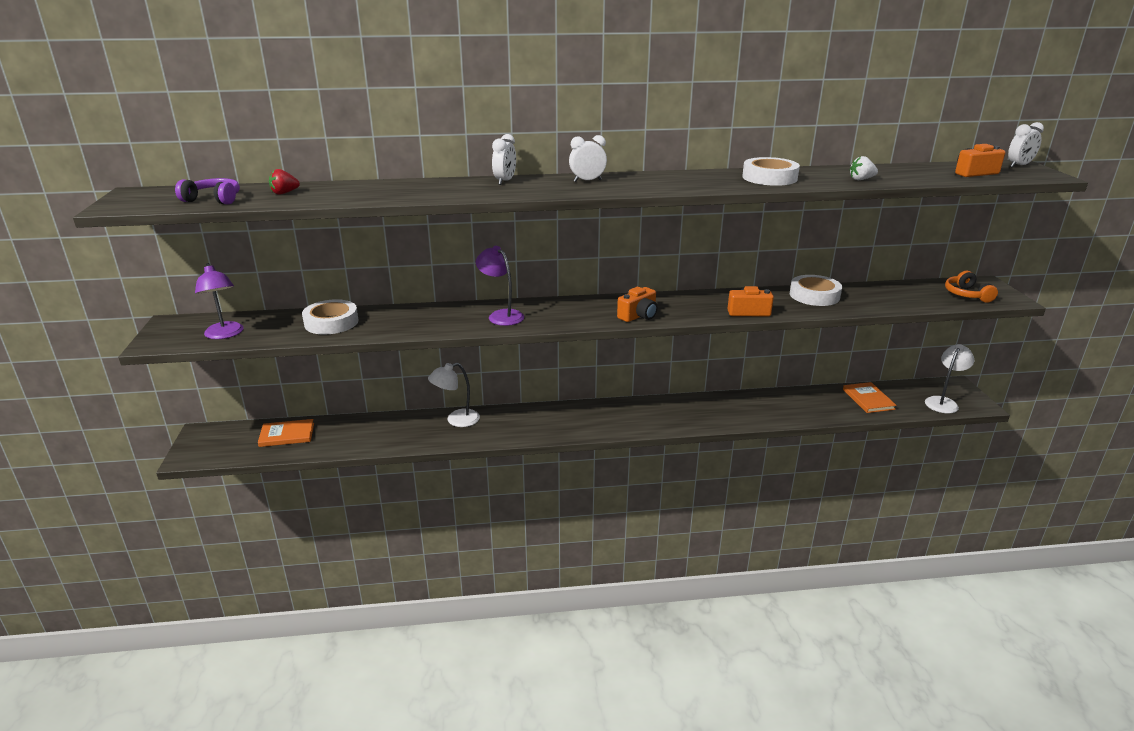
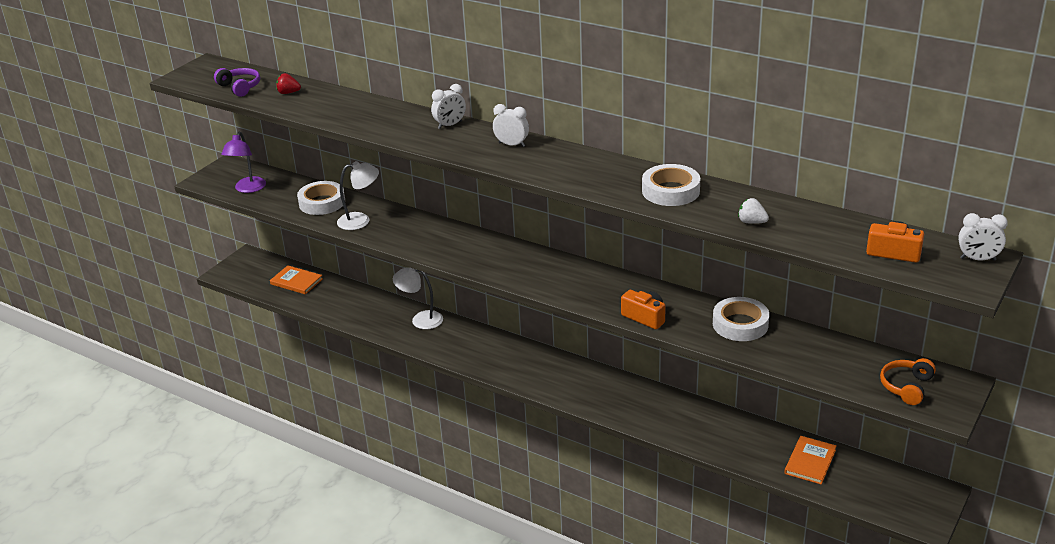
camera: 40 degrees right, 5 degrees up
(501, 315) = (442, 241): purple lamp -> none
(638, 316) = (546, 284): orange camera -> none
(943, 402) = (889, 502): white lamp -> white lamp (360, 220)

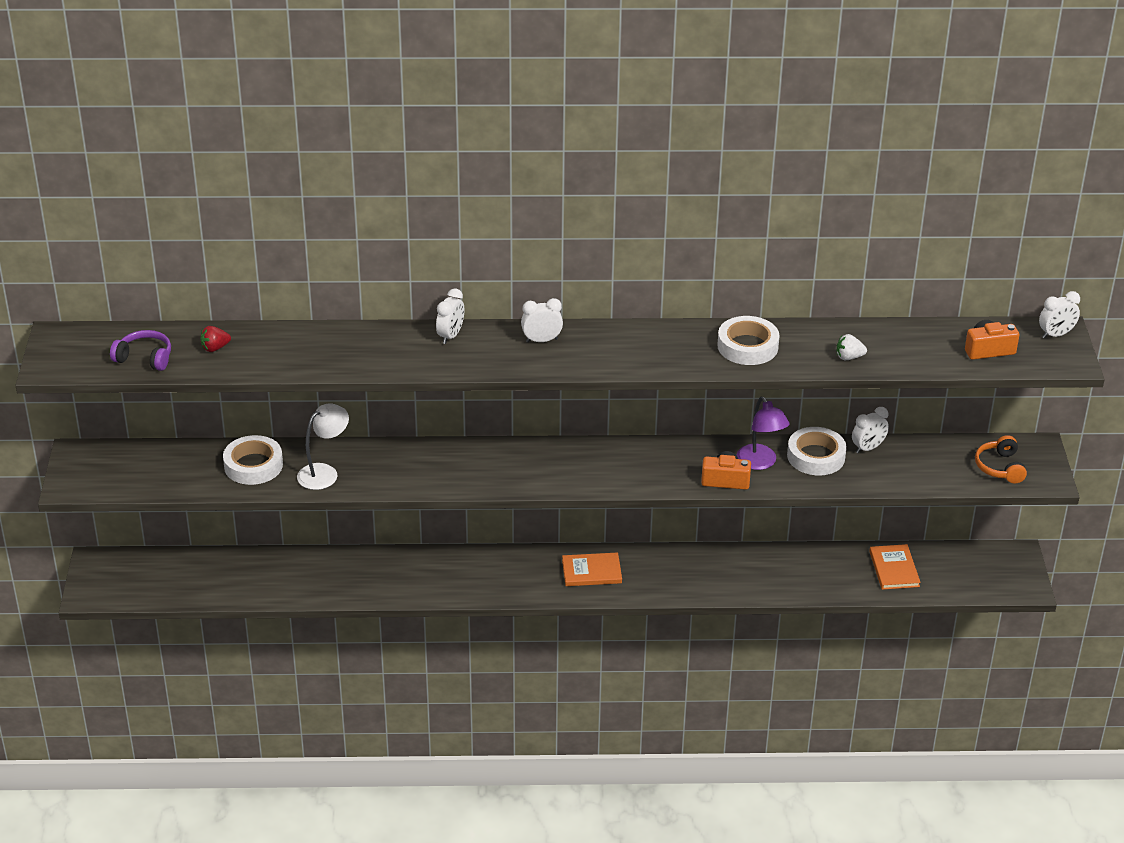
camera: 35 degrees left, 5 degrees up
(248, 189) = (141, 477): purple lamp -> purple lamp (760, 463)
(296, 281) = (193, 572): orange book -> orange book (591, 571)
(420, 319) = (388, 565): white lamp -> none
(793, 332) = (868, 448): none -> white clock

